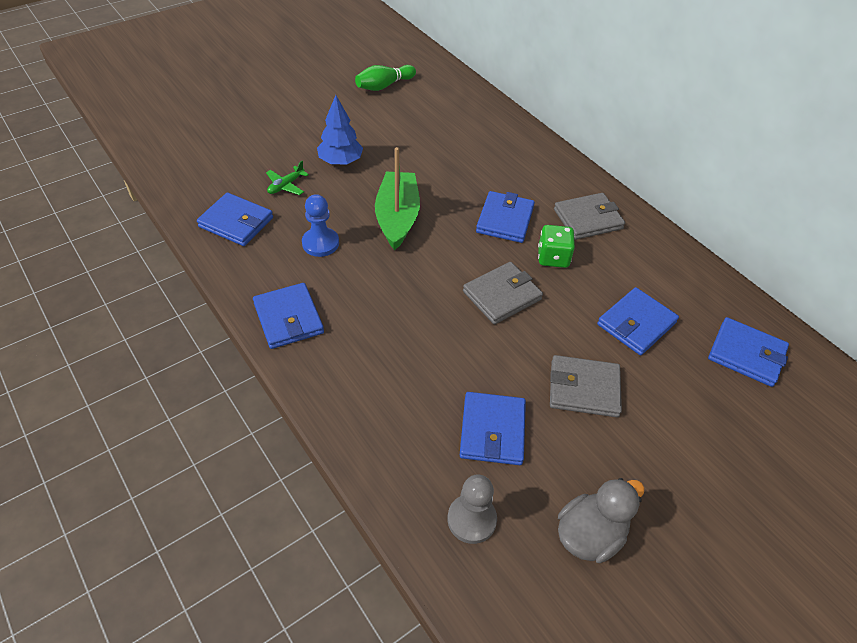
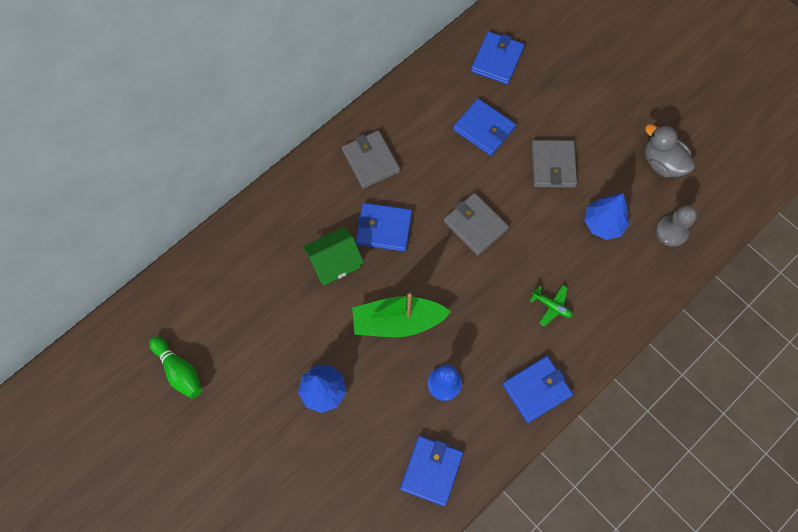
camera: 95 degrees left, 20 degrees up
(286, 185) = (370, 437): green plane -> green plane (551, 306)
(470, 181) = (334, 262): none -> green house
(492, 431) = (603, 224): blue wallet -> blue tree
(553, 257) = (424, 188): green dice -> none

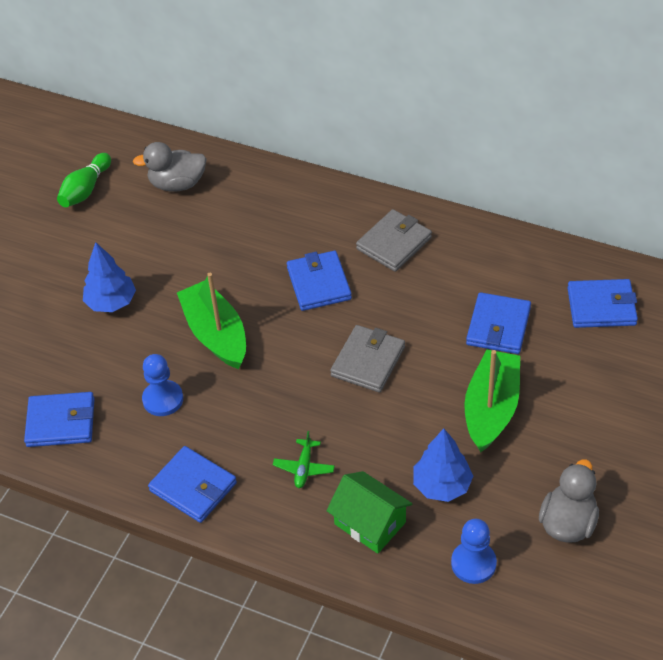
camera: 70 degrees right, 20 degrees down
(216, 293) = (177, 184): none -> grey duck
(334, 262) = (257, 258): green house -> green house (370, 523)
(553, 165) = (491, 409): grey wallet -> green boat
(671, 231) = (473, 563): grey pawn -> blue pawn

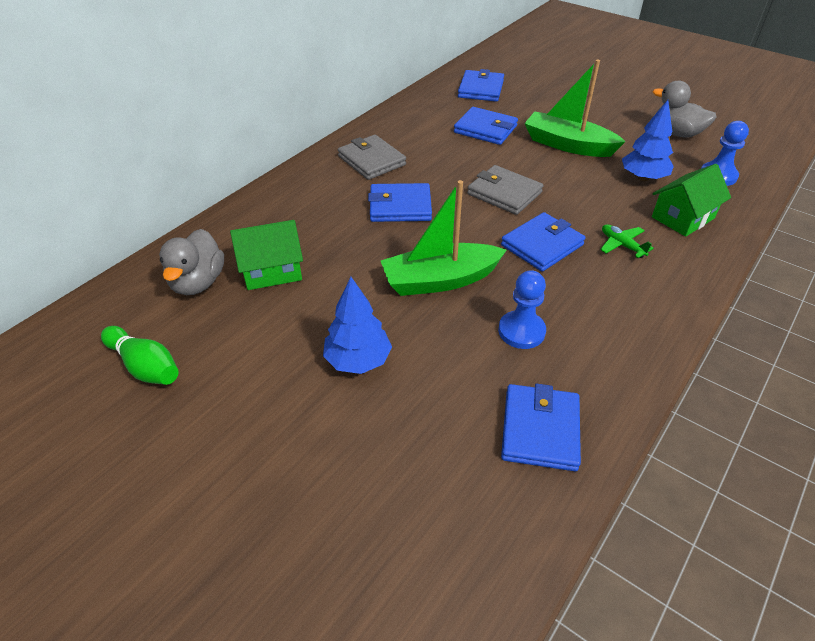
camera: 80 degrees left, 5 degrees down
(193, 487) = (643, 321): blue wallet -> blue wallet (542, 245)
(202, 222) = (272, 271): none -> green house
(304, 468) = (622, 245): green plane -> green plane turned 150 degrees counterclockwise

